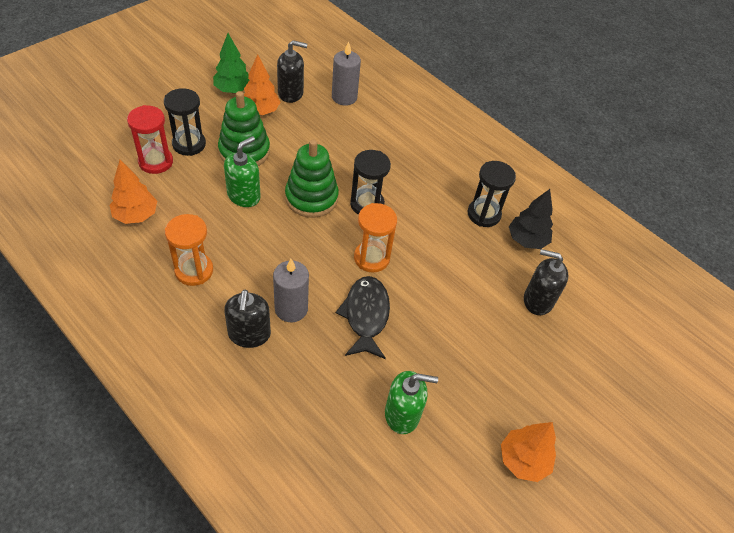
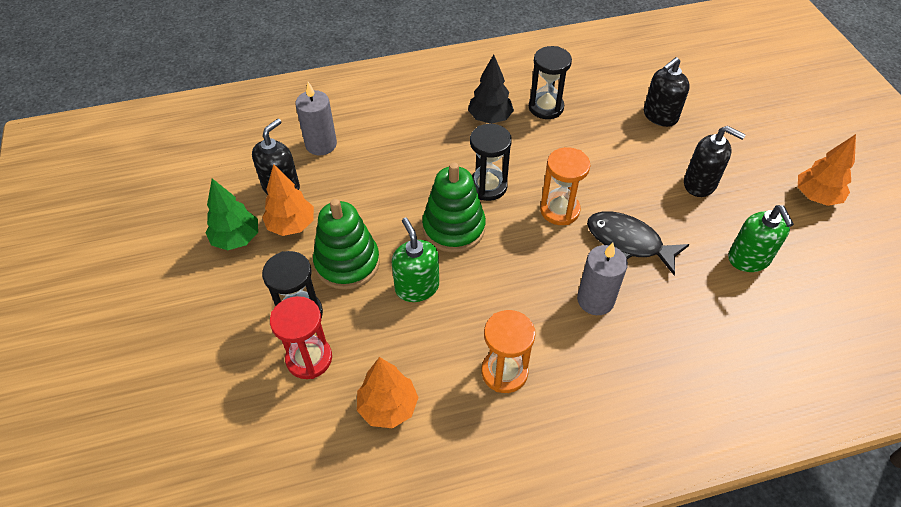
camera: 55 degrees left, 0 degrees up
(249, 334) = (614, 348): black soap dispenser -> black soap dispenser (700, 184)
(402, 414) = (749, 259): green soap dispenser -> green soap dispenser turned 135 degrees clockwise
(527, 240) = (590, 93): black tree -> black tree (490, 118)

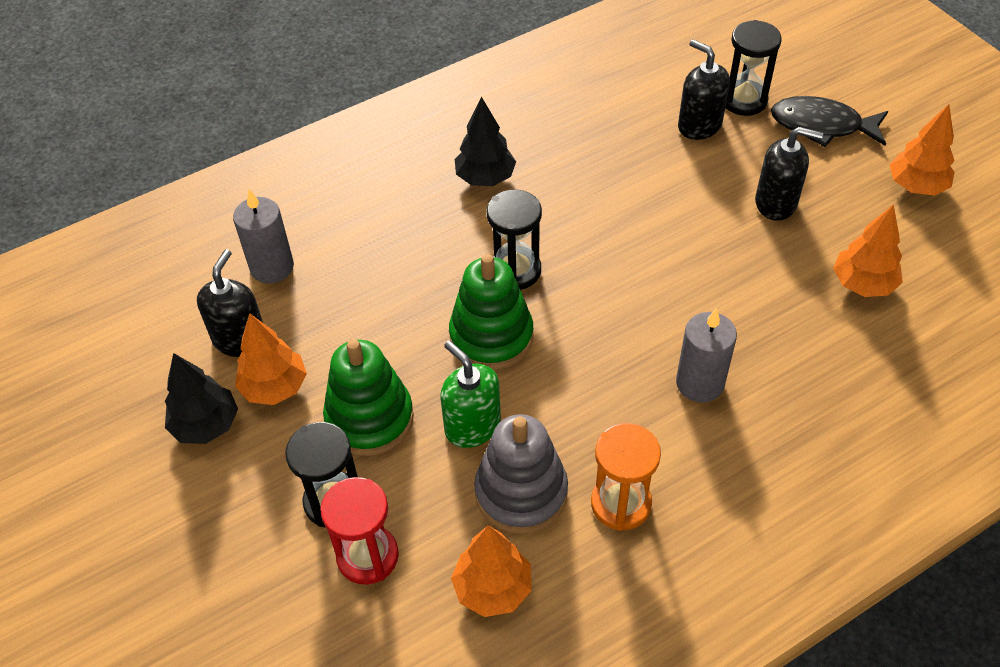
camera: 15 degrees left, 0 degrees up
(236, 239) = (206, 425): green tree -> black tree
(434, 344) = (521, 492): none -> grey stacking toy
(546, 107) = (552, 147): black hourglass -> black hourglass (744, 100)
(559, 210) = (617, 279): orange hourglass -> none
(628, 242) = (715, 300): black fish -> black fish (822, 126)
(660, 116) = (699, 125): black soap dispenser -> black soap dispenser turned 105 degrees clockwise
(749, 259) = (863, 284): green soap dispenser -> orange tree

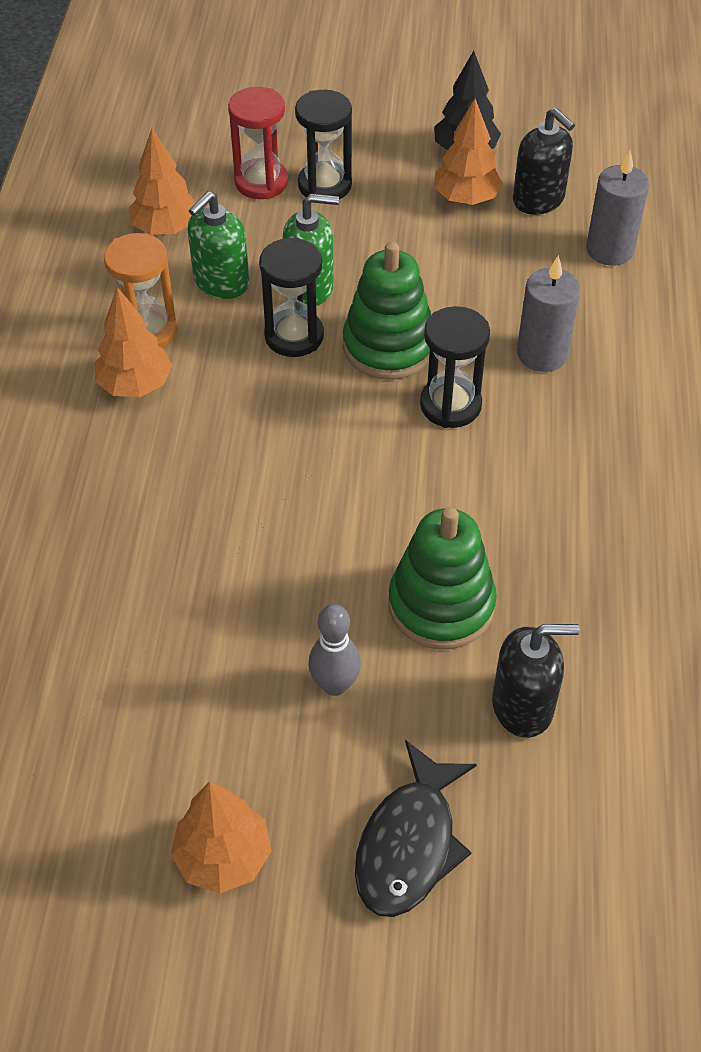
camera: 125 degrees right, 0 degrees up
(369, 418) = (380, 235): green stacking toy -> green stacking toy (441, 605)
(485, 178) = (602, 454): black tree -> none
(521, 492) = (221, 282): grey stacking toy -> green soap dispenser
(700, 383) = (194, 453): grey candle -> grey candle (542, 354)
(744, 100) = (528, 792): black hourglass -> black hourglass (294, 336)
(776, 203) = (335, 685): black soap dispenser -> grey bowling pin
(822, 126) = (409, 843): black fish -> black fish turned 150 degrees clockwise
(863, 284) = (157, 671): orange tree -> orange tree (135, 385)

